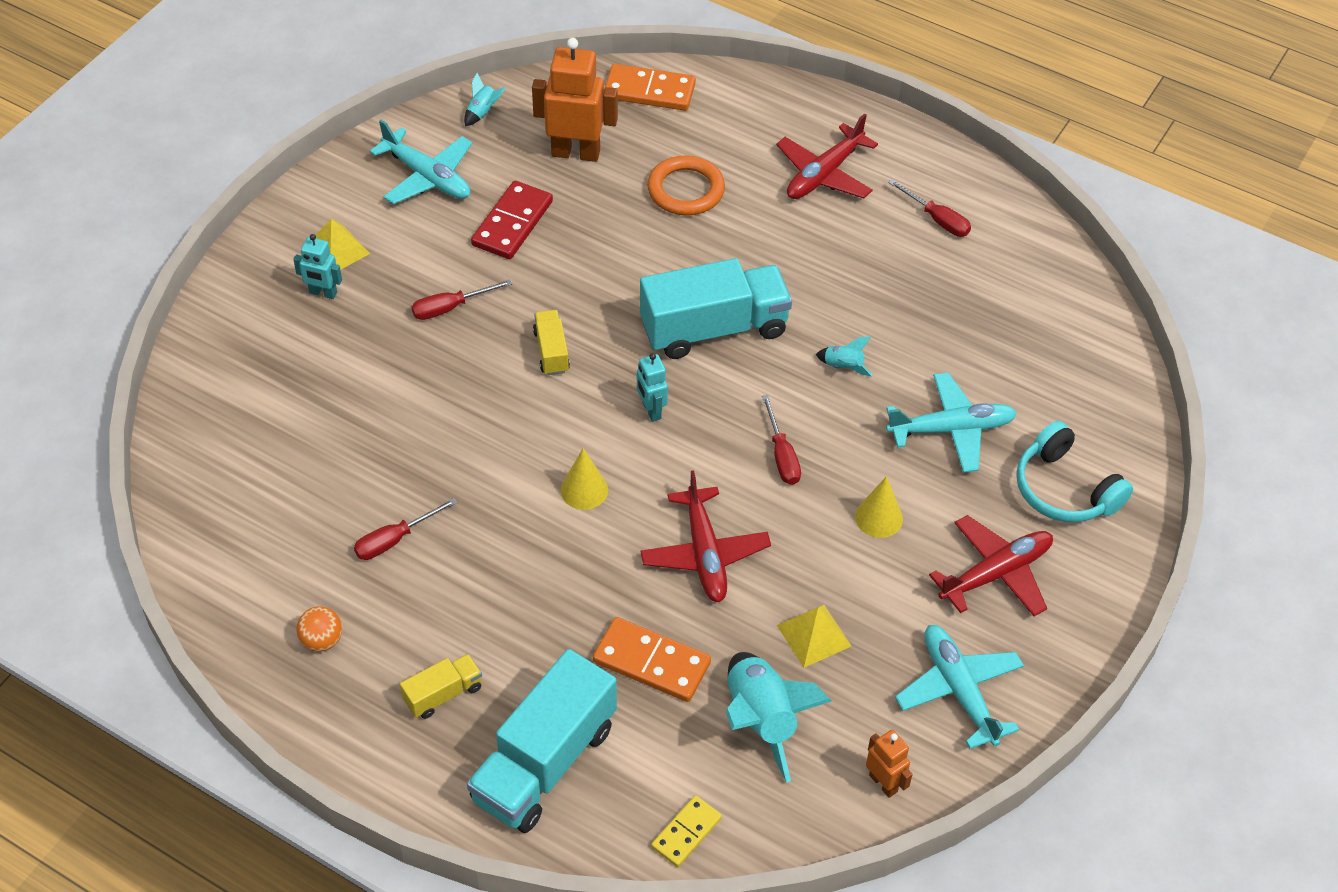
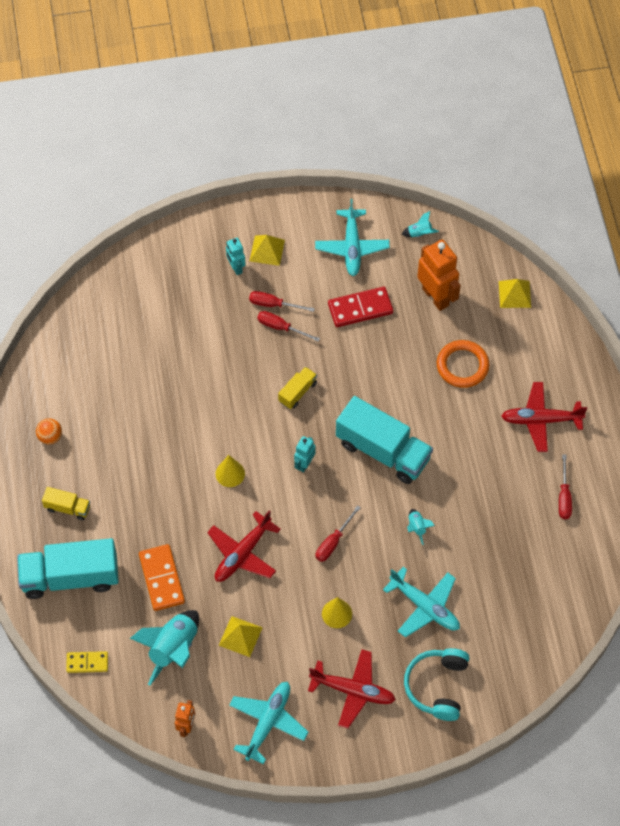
camera: 50 degrees right, 10 degrees up
(394, 540) = (128, 419): red screwdriver -> red screwdriver (273, 304)
(649, 91) = (514, 294): orange domino -> yellow pyramid

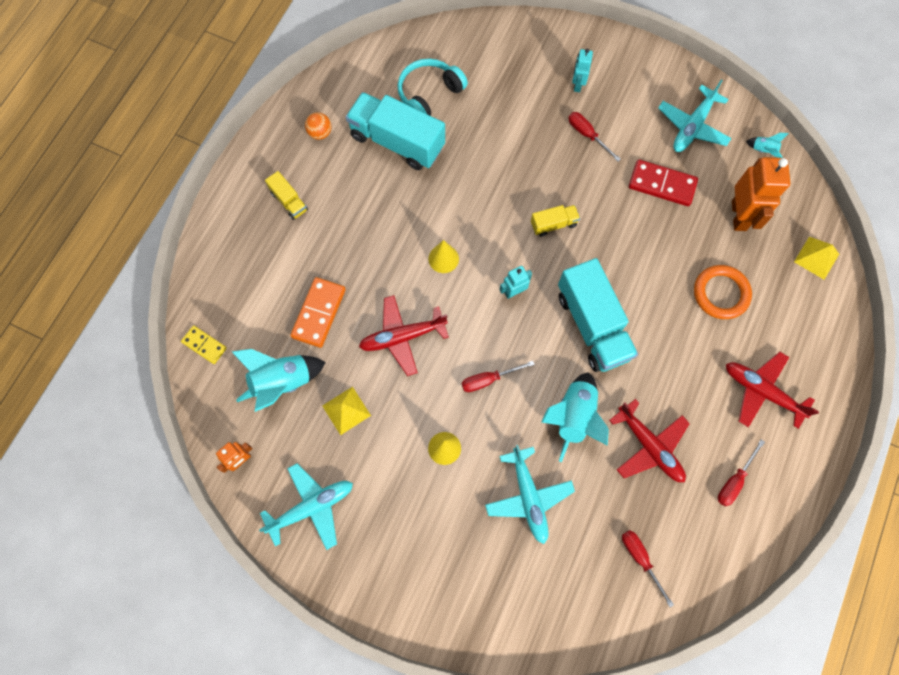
camera: 35 degrees right, 10 degrees up
(70, 577) = (247, 262): turquoise truck -> turquoise truck (397, 142)
(267, 250) = (615, 85): yellow pyramid -> none
(281, 327) = (579, 158): red screwdriver -> red screwdriver (640, 559)
(353, 691) = (407, 531): red plane -> red plane (649, 446)
(417, 527) = (573, 417): turquoise rocket -> turquoise rocket, size x2.17
(437, 686) = (486, 583): turquoise headphones -> turquoise headphones (429, 94)

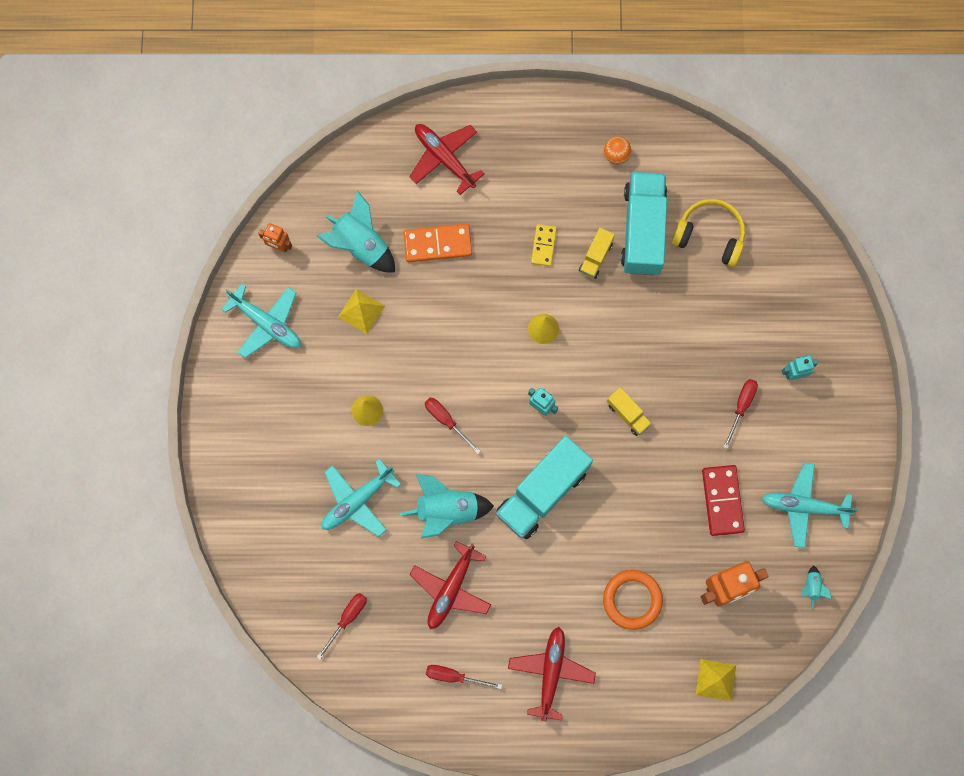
camera: 65 degrees right, 5 degrees up
(204, 345) = (362, 162): yellow domino -> yellow domino (543, 246)
(289, 201) = (532, 163): yellow truck -> yellow truck (595, 257)
(402, 337) = (450, 327): red plane -> red plane (444, 158)
(429, 94) = (709, 236): turquoise headphones -> yellow headphones

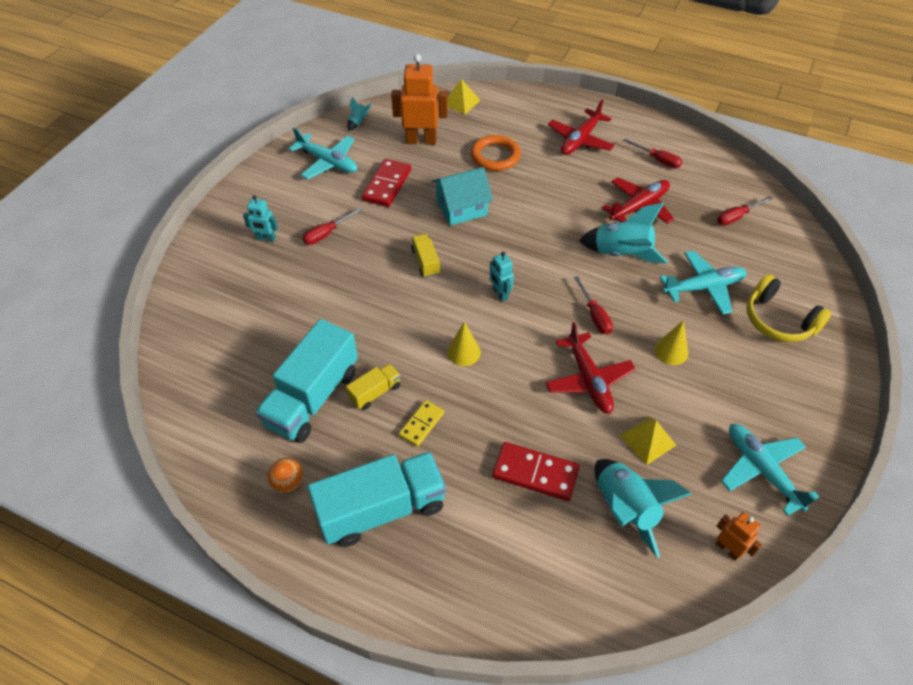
camera: 155 degrees left, 25 degrees down
(437, 244) = (535, 473): orange domino -> red domino
(444, 158) = (484, 567): red plane -> red plane (588, 380)
(542, 492) = (531, 238): turquoise truck -> turquoise truck (381, 509)
(629, 502) = (461, 208): none -> turquoise house
(709, 236) = (253, 366): yellow headphones -> yellow headphones (778, 320)

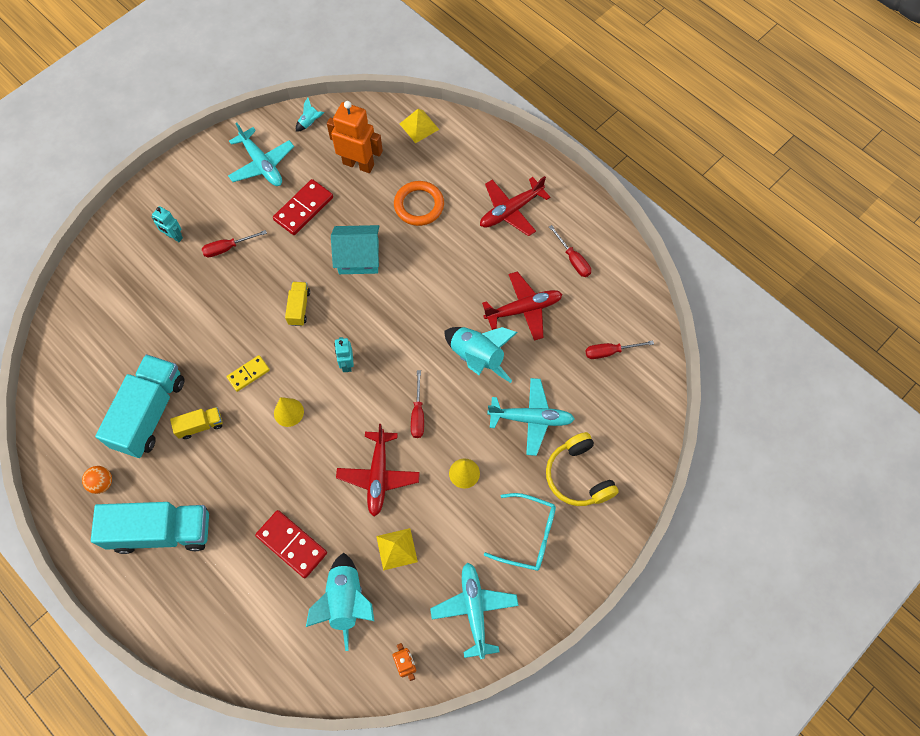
camera: 20 degrees right, 15 degrees up
(312, 397) = (150, 413): turquoise truck -> turquoise truck turned 150 degrees clockwise
(421, 424) = (224, 468): yellow domino -> yellow domino (248, 374)
(768, 385) = (528, 535): none -> turquoise glasses

